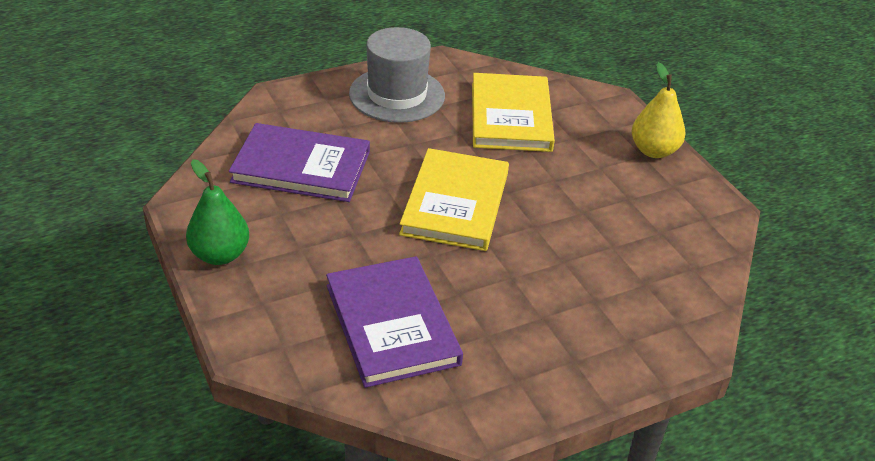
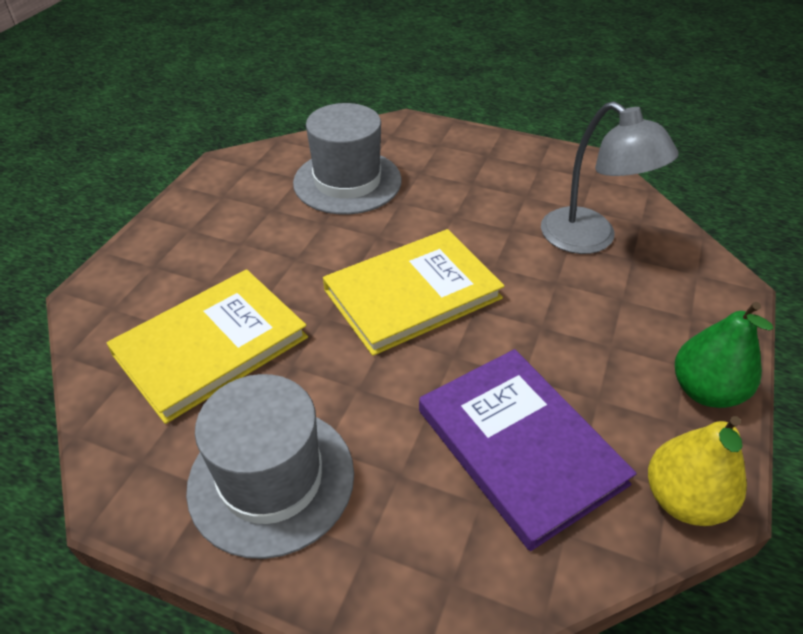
camera: 130 degrees left, 5 degrees up
(392, 324) = (590, 239): purple book -> grey lamp
(625, 252) = (347, 181): none -> grey hat
(653, 151) = (173, 227): yellow pear -> yellow pear (683, 499)

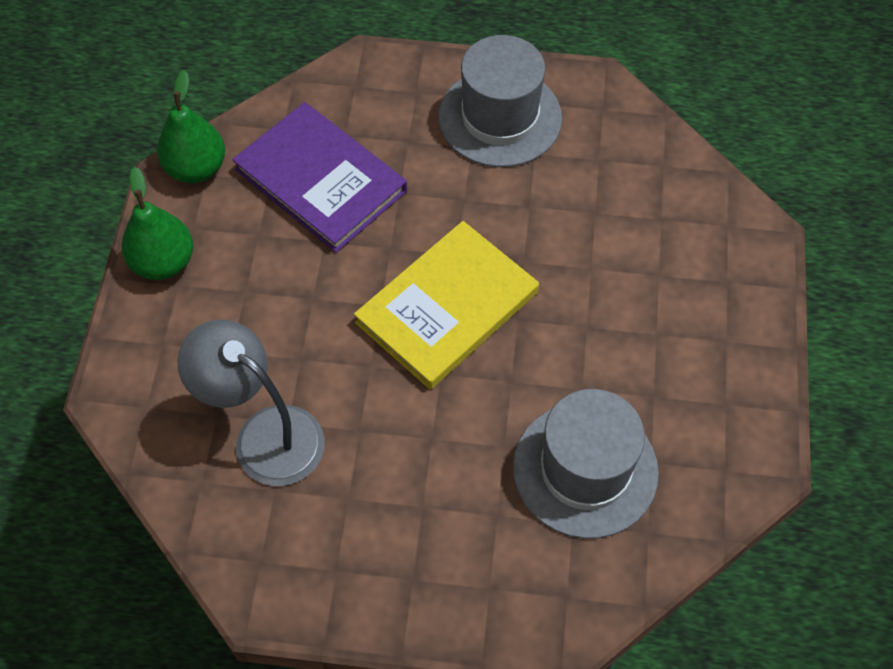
camera: 165 degrees right, 15 degrees up
(211, 346) = (609, 208): yellow book -> none
(683, 499) = (196, 168): yellow pear -> green pear

